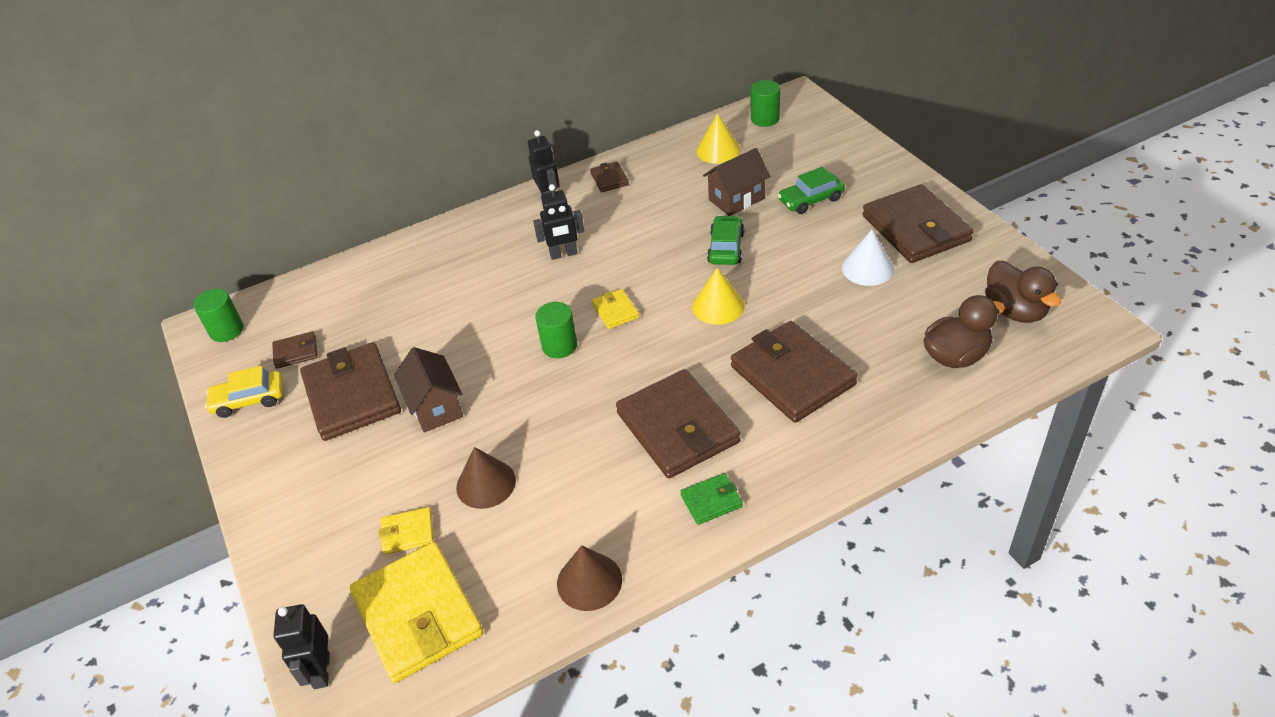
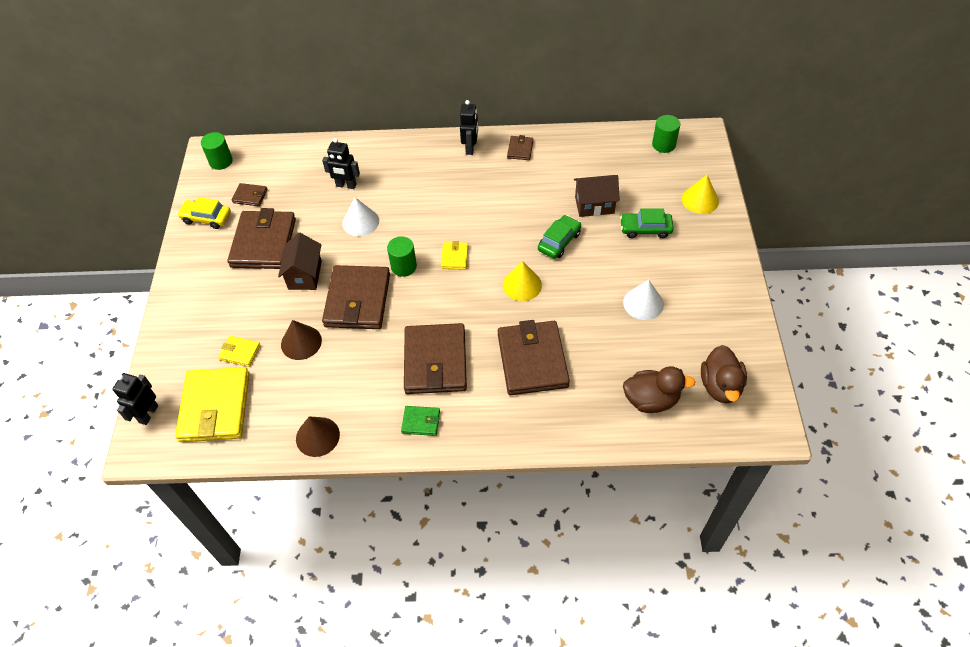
camera: 25 degrees right, 10 degrees up
(468, 322) = (360, 222): none -> white cone
(563, 254) = (451, 197): black robot -> black robot (346, 185)
(718, 150) = (610, 158): yellow cone -> yellow cone (700, 200)
(915, 228) = (702, 287): brown wallet -> brown wallet (357, 300)

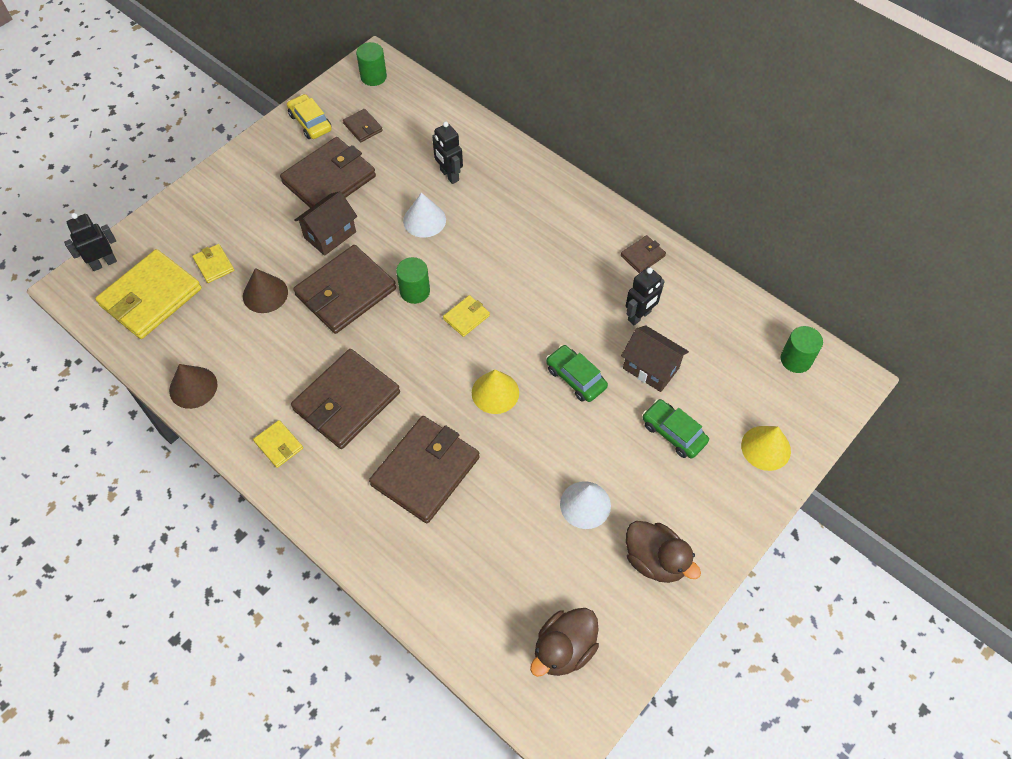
camera: 40 degrees right, 5 degrees up
(421, 422) = (278, 445): green wallet -> yellow wallet
(470, 148) = (597, 219): black robot -> black robot (639, 316)
(559, 241) = (575, 378): green car -> green car turned 120 degrees counterclockwise
(651, 400) = (485, 602): brown duck -> brown duck (655, 560)

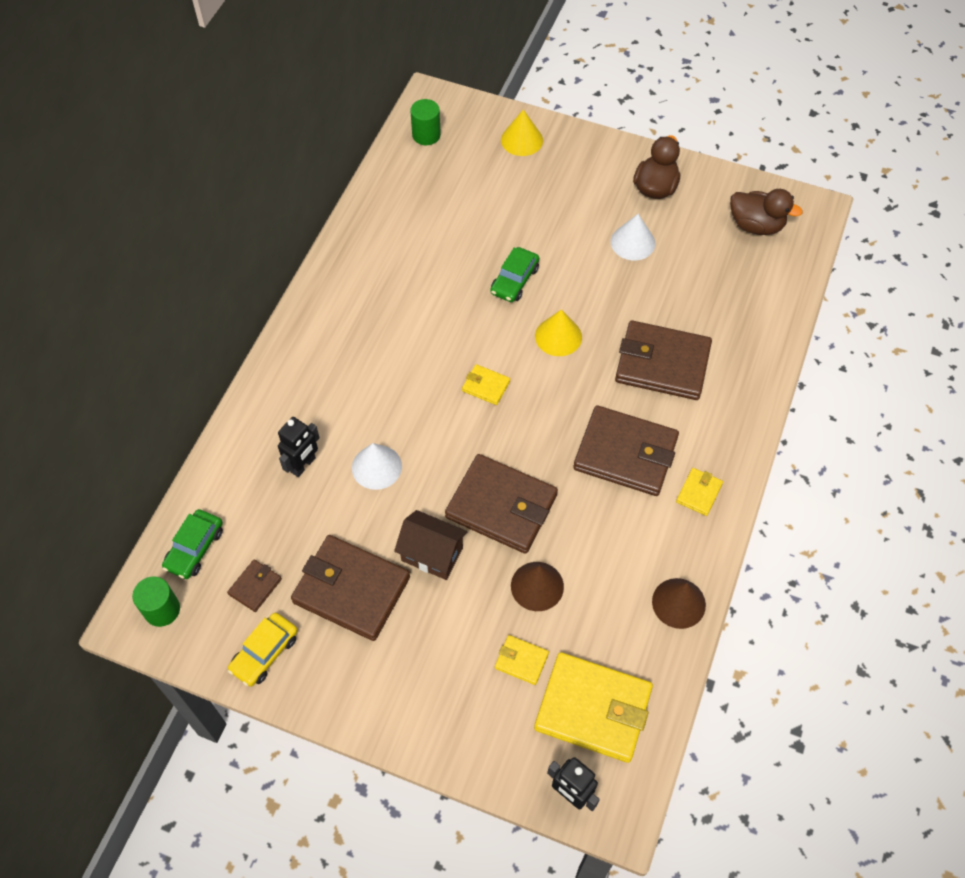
camera: 110 degrees left, 0 degrees up
(214, 265) = (521, 661): yellow wallet -> yellow wallet turned 75 degrees clockwise
(415, 291) = (473, 442): green cylinder -> none
(639, 316) = (426, 250): black robot -> none
(642, 256) = (353, 264): brown wallet -> none
(651, 368) = (479, 229): brown house -> none
(673, 433) = (537, 200): green car -> green car (195, 548)

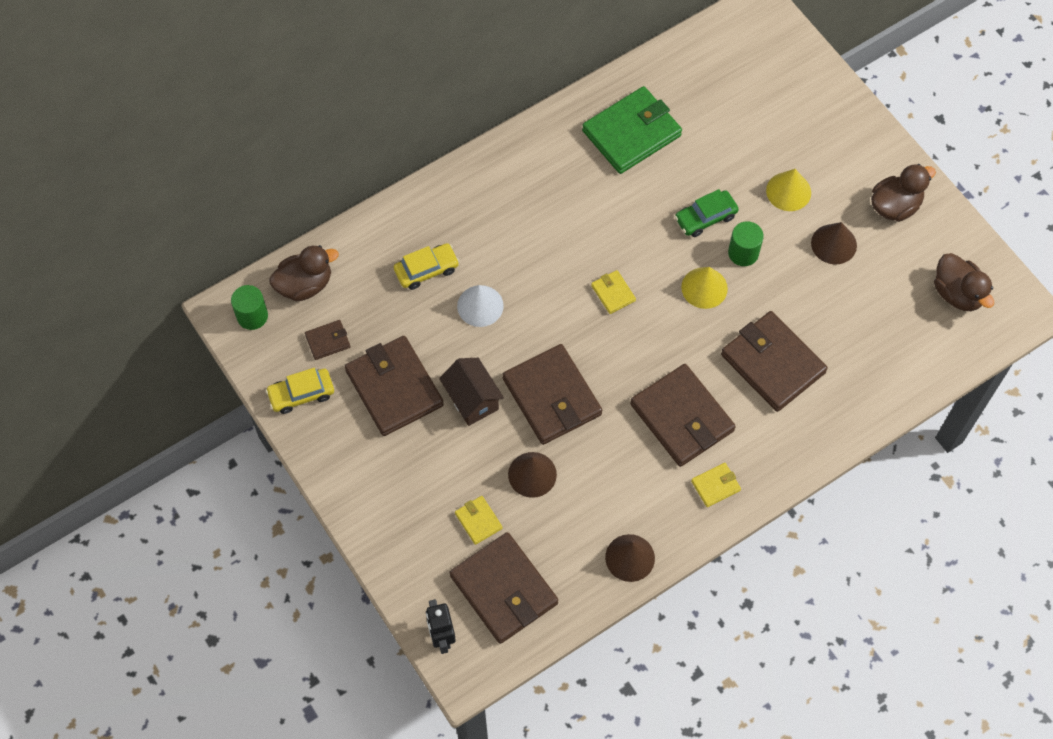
camera: 35 degrees right, 5 degrees up
(195, 548) = (305, 285): green car -> brown duck
(303, 465) = (426, 270): black robot -> yellow car
(400, 248) = (631, 133): none -> green wallet
(426, 135) = (730, 41): green cylinder -> green cylinder (743, 253)
(522, 140) = (811, 93): yellow cone -> yellow cone (788, 191)
(593, 709) = (504, 589): yellow wallet -> brown wallet
(633, 242) = (833, 244): white cone -> brown cone

